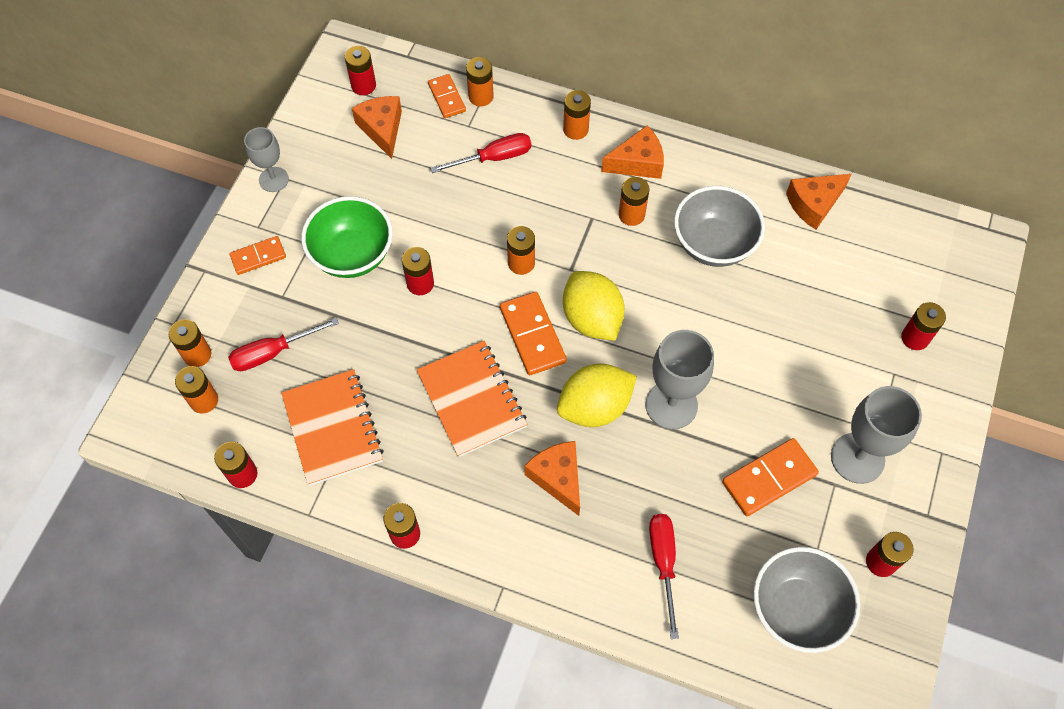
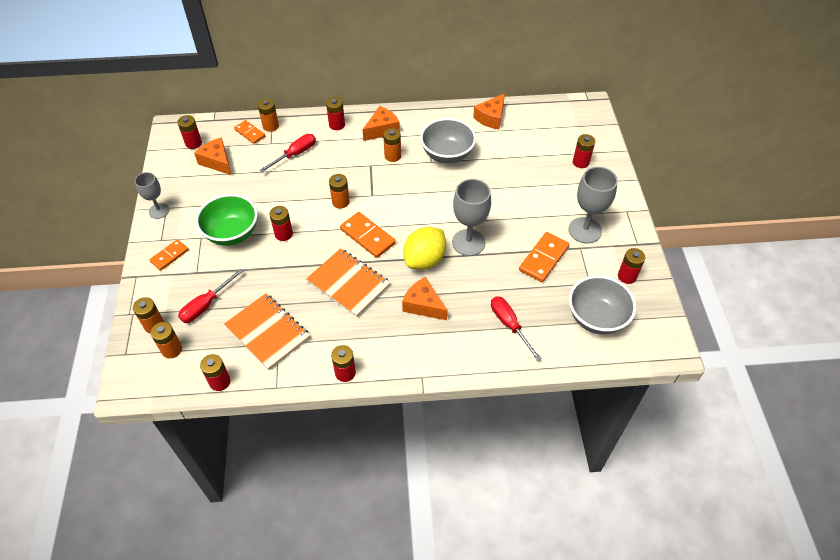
camera: 25 degrees left, 10 degrees down
(575, 129) = (337, 125): orange battery -> red battery
(592, 319) = (398, 215): yellow lemon -> none

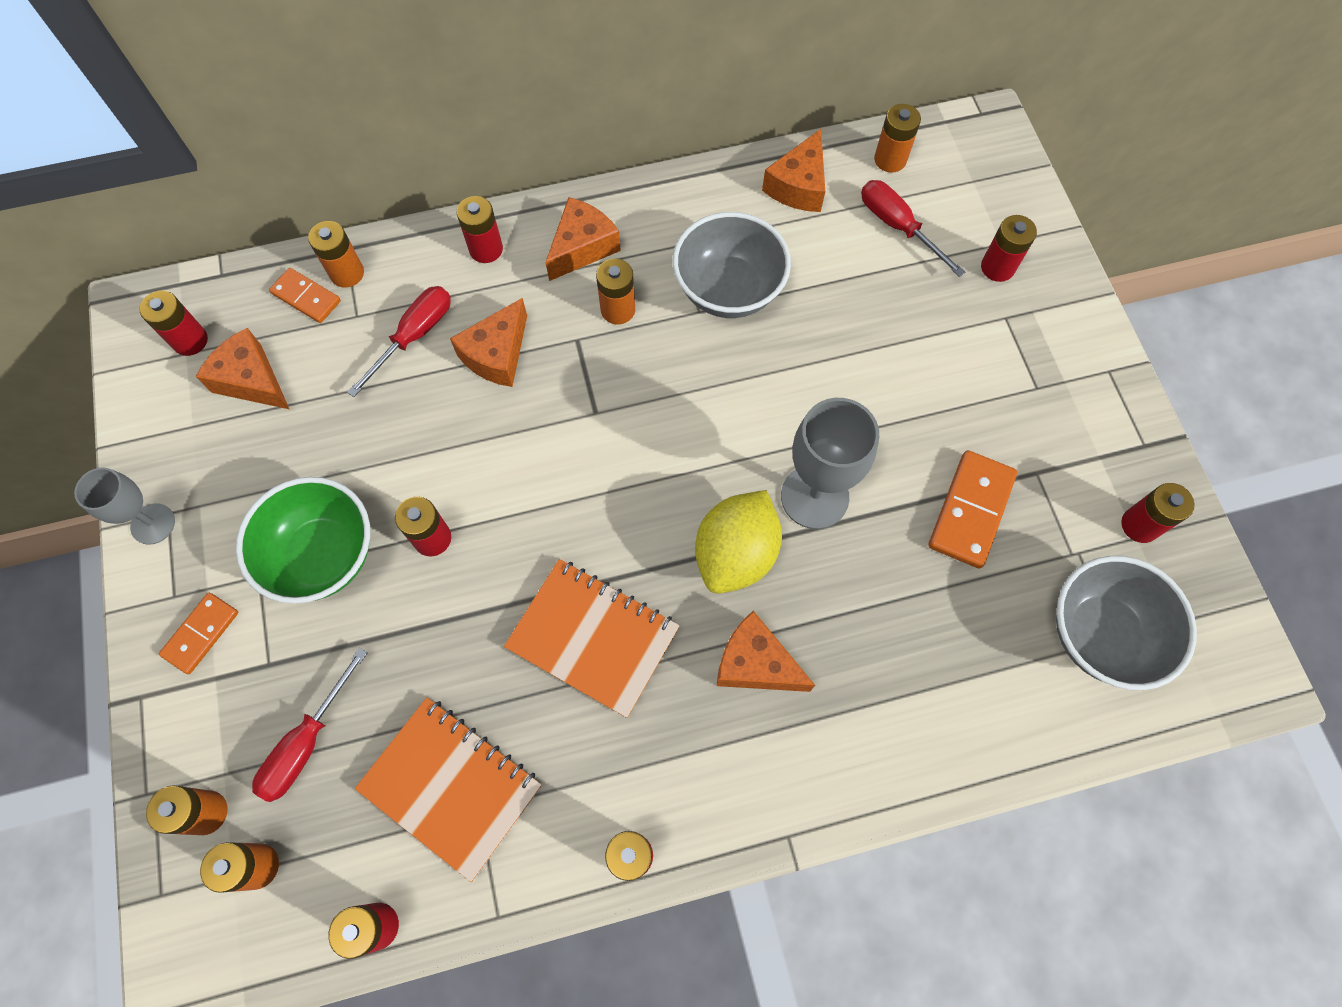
camera: 10 degrees left, 15 degrees up
(331, 166) = (497, 354): none -> orange cheese
(340, 202) = (534, 440): orange battery -> orange battery (890, 159)
(367, 236) = (607, 516): orange domino -> none
(509, 325) = (936, 681): red screwdriver -> red screwdriver (898, 227)
(585, 230) = (1037, 430): grey goblet -> none

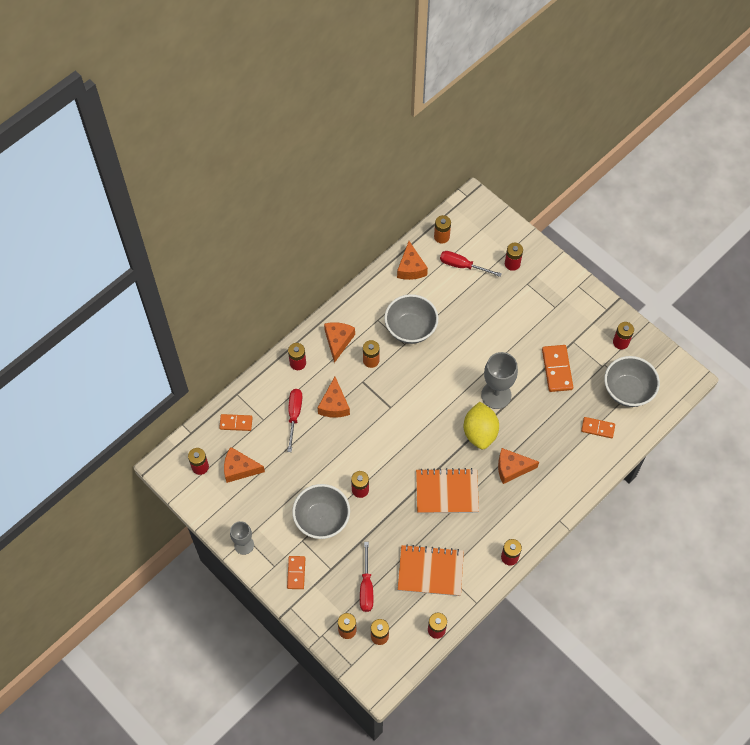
camera: 30 degrees left, 5 degrees down
(323, 555) = (322, 519): green bowl -> grey bowl
(347, 273) = (245, 404): orange battery -> none
(989, 679) = (597, 428): none -> orange domino

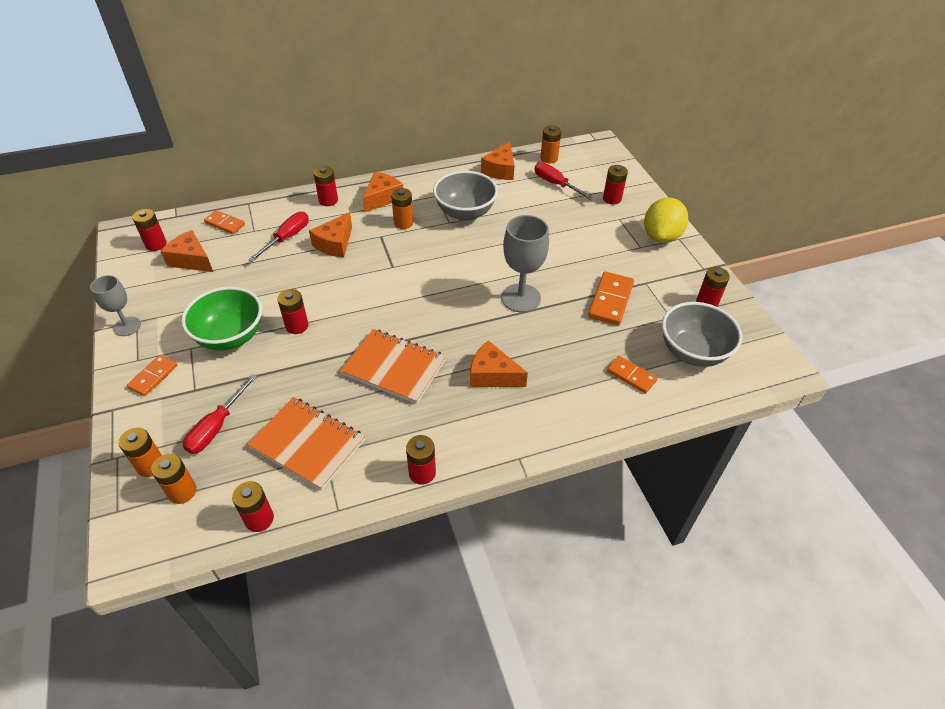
camera: 25 degrees right, 15 degrees down
(322, 519) = (230, 336): grey bowl -> green bowl
(480, 432) = (477, 325): yellow lemon -> yellow lemon (661, 236)

